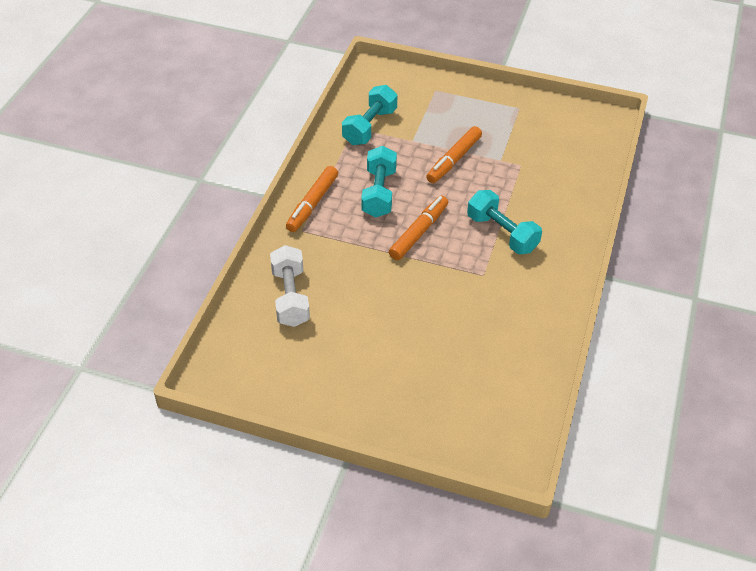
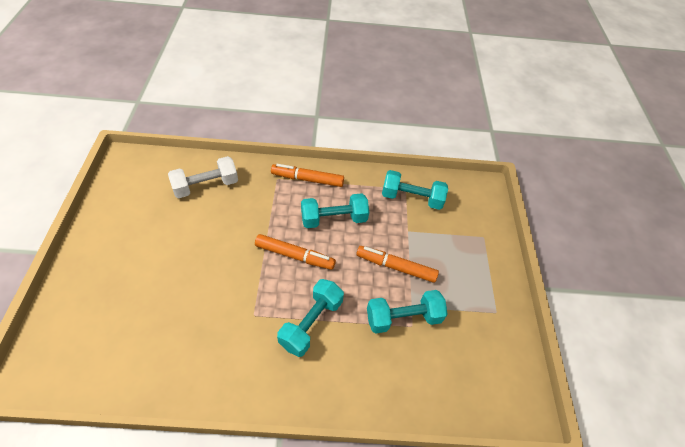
camera: 70 degrees right, 5 degrees up
(511, 168) = (403, 318): none -> turquoise dumbbell

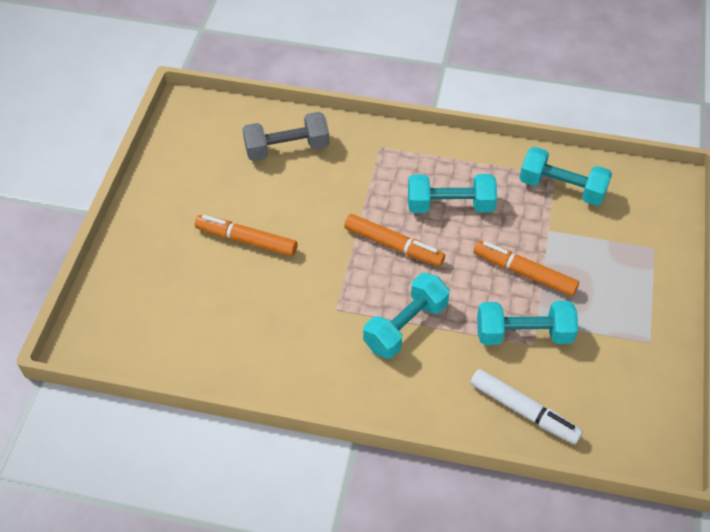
camera: 15 degrees right, 0 degrees up
(206, 186) = (287, 148): white dumbbell -> grey dumbbell
(307, 179) = (421, 151): orange marker -> orange marker (246, 240)
(414, 386) = (523, 411): none -> white marker

